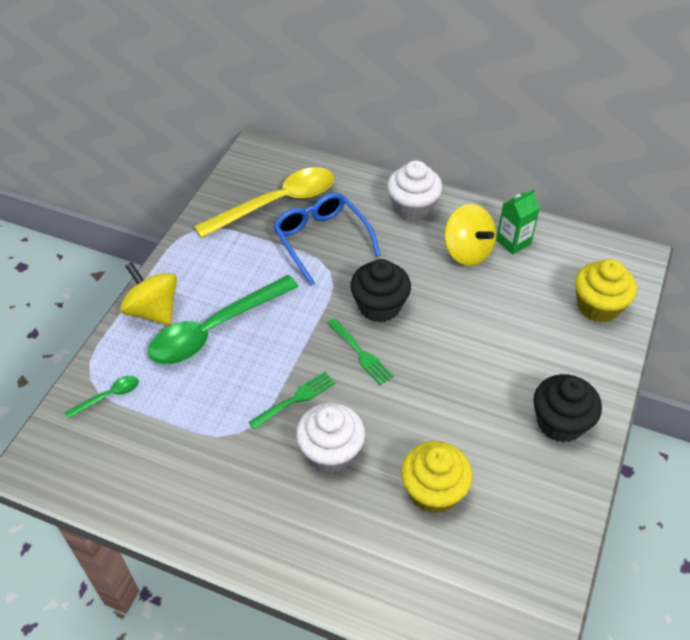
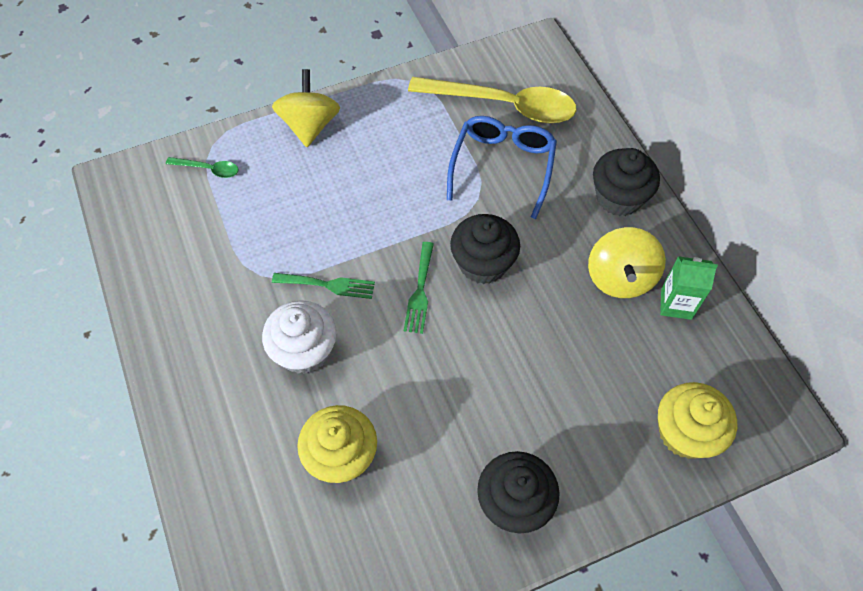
camera: 45 degrees right, 10 degrees up
(215, 329) = (335, 177): green spoon -> none
(412, 207) = (618, 197): white cupcake -> black cupcake

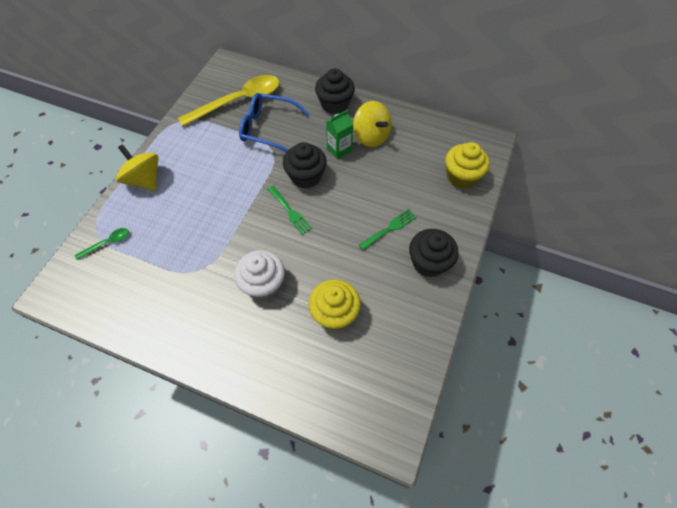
camera: 45 degrees left, 0 degrees up
(328, 285) = (241, 245): green fork -> green fork (390, 228)
(502, 167) = (268, 128): blue glasses -> blue glasses turned 45 degrees counterclockwise
(676, 304) = (404, 129): green carton -> green carton (339, 149)

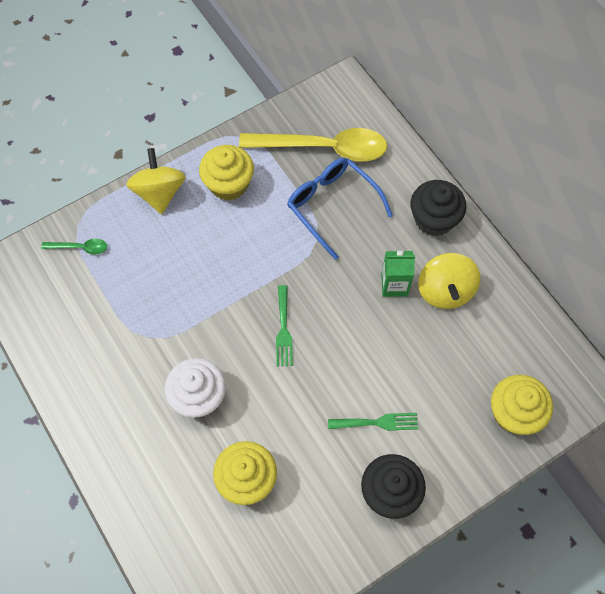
camera: 35 degrees right, 5 degrees up
(190, 150) = (228, 184): none -> yellow cupcake
(306, 176) = (331, 296): black cupcake -> none

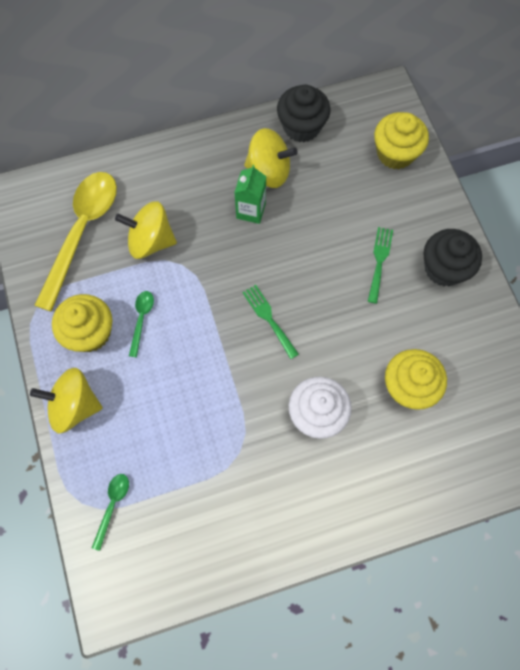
camera: 75 degrees left, 5 degrees up
(252, 221) = (141, 319): none -> green spoon
(283, 330) = (268, 318): green fork -> green fork turned 135 degrees counterclockwise
(332, 206) = (151, 241): blue glasses -> yellow spinning top
(434, 219) = (194, 159): black cupcake -> black cupcake (301, 127)

